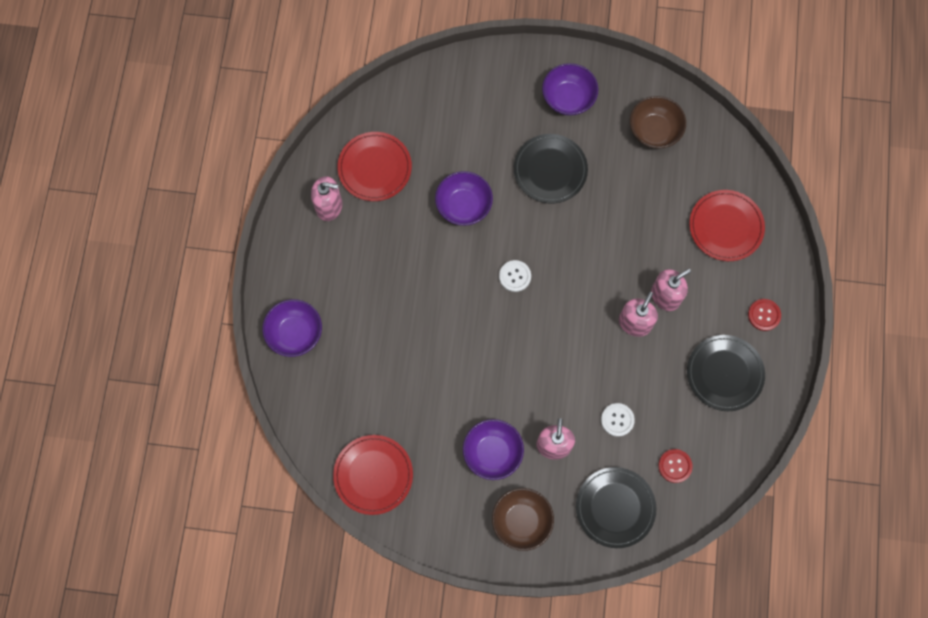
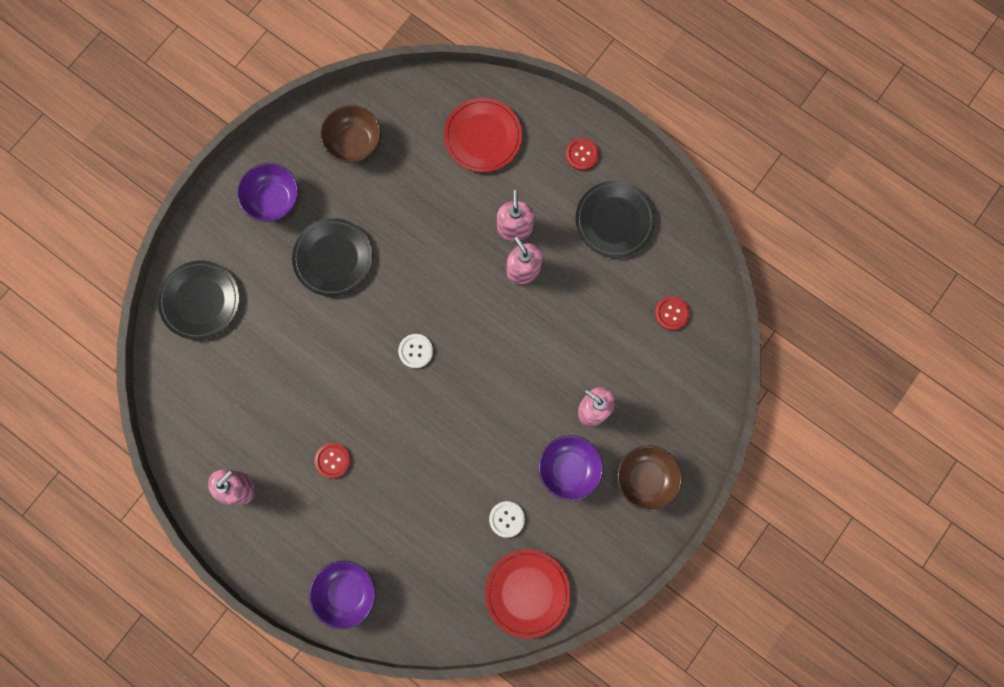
camera: 60 degrees left, 5 degrees up
(375, 168) = (227, 421): red plate -> none
(390, 263) = (333, 460): none -> red button
(463, 206) = (318, 358): purple bowl -> none
(615, 507) = (679, 388): black plate -> black plate (200, 301)
(617, 420) = (602, 338): white button -> white button (506, 519)

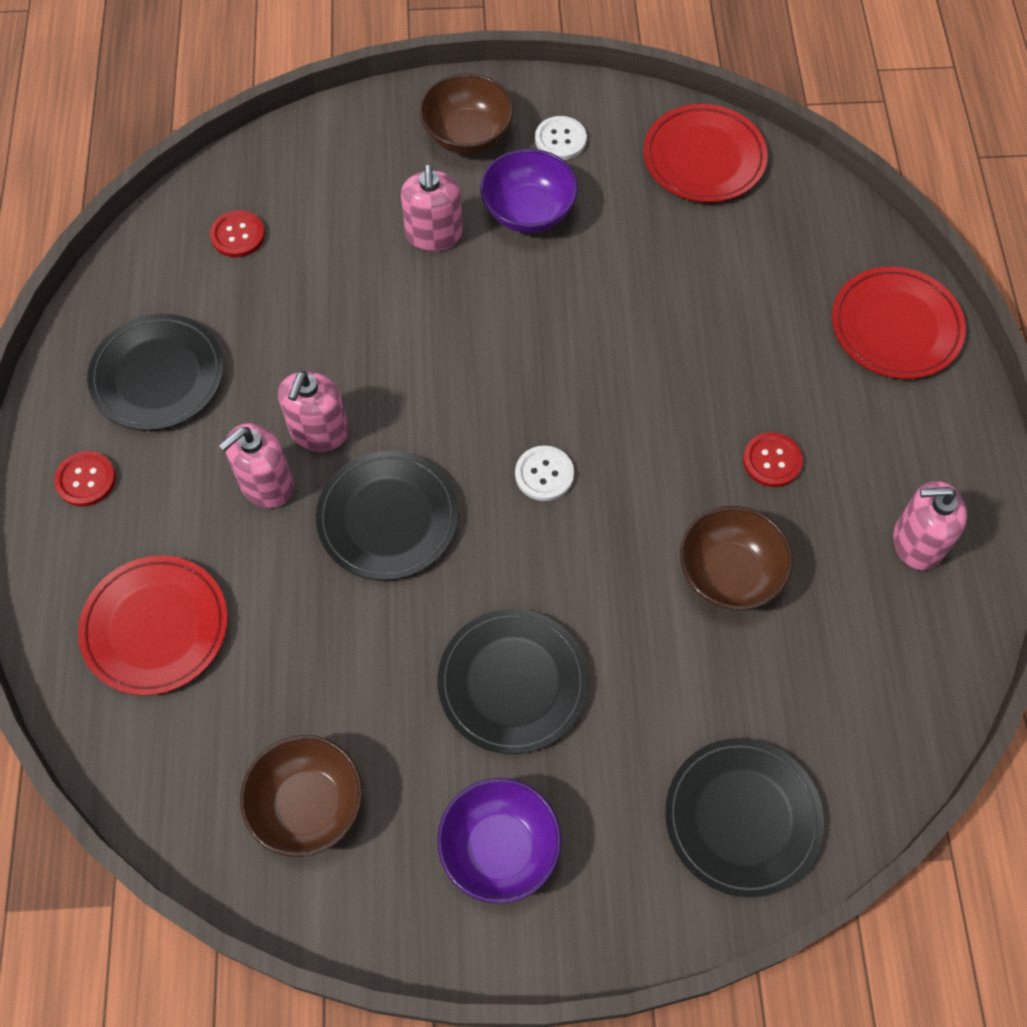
camera: 130 degrees left, 15 degrees down
(299, 390) = (729, 573): none -> brown bowl
(346, 592) = (896, 327): purple bowl -> red plate
(453, 266) = (388, 518): none -> black plate
(506, 519) = (647, 231): white button -> white button (560, 139)

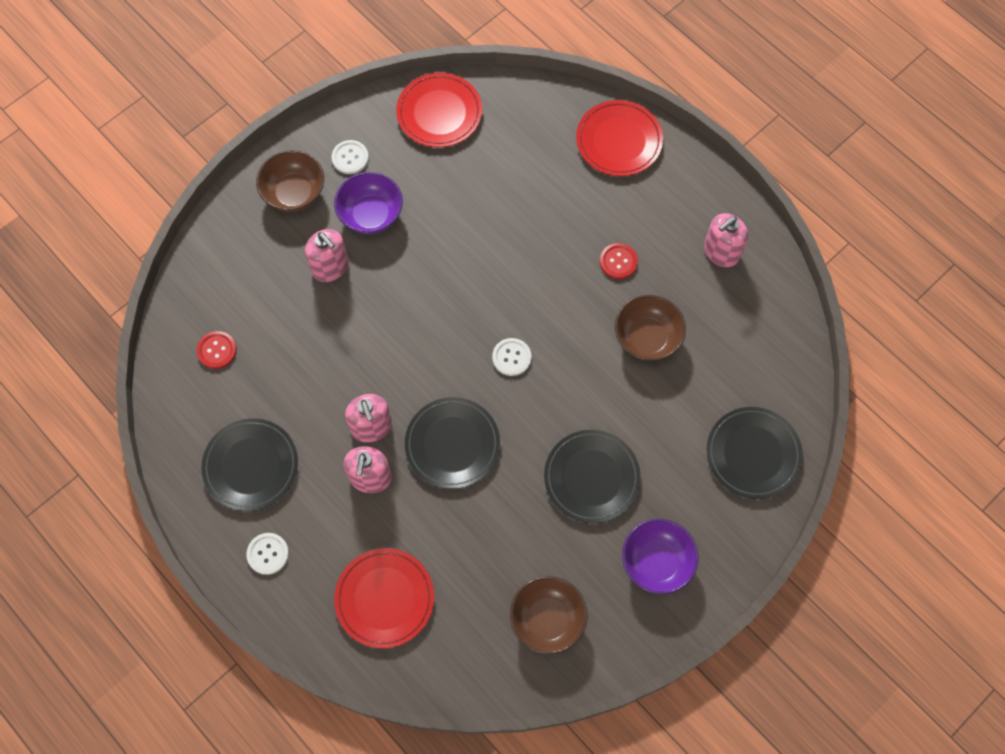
camera: 40 degrees left, 5 degrees up
(86, 480) = (268, 554): red button -> white button

